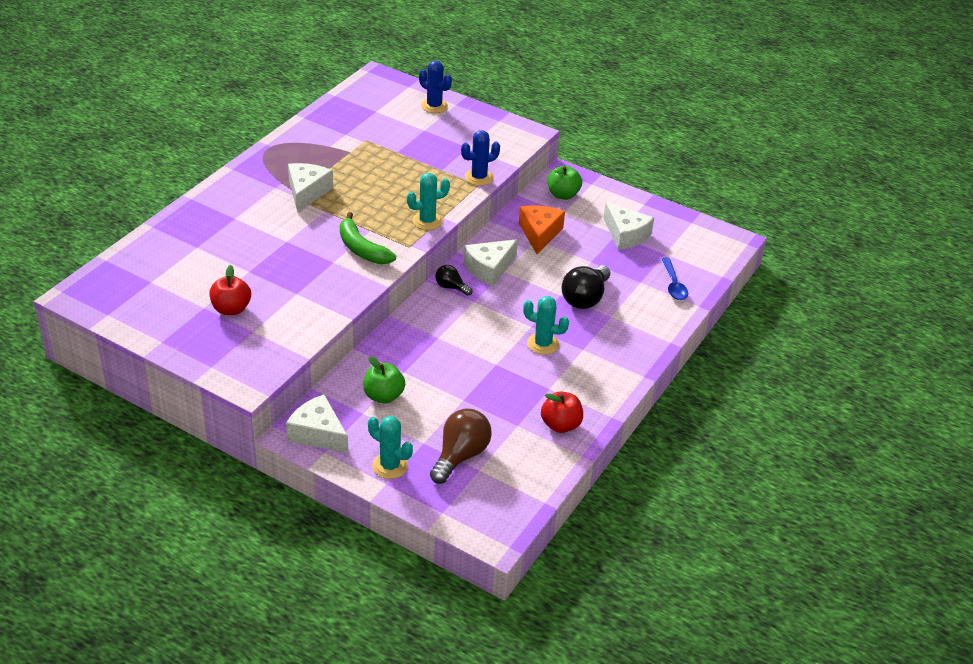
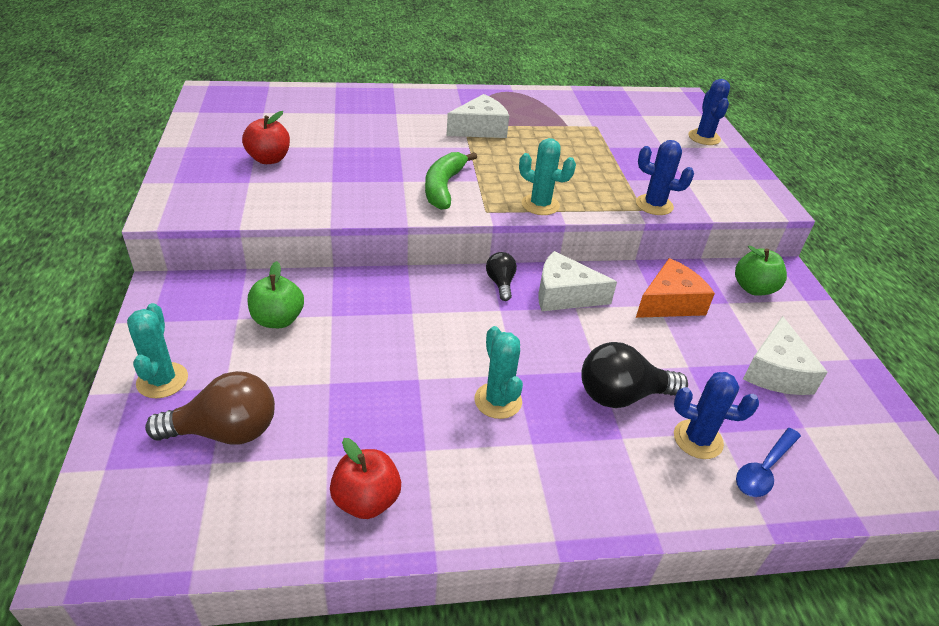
camera: 50 degrees right, 0 degrees up
(318, 434) = (177, 304): white cheese -> none
(637, 293) = (698, 439): none -> blue cactus

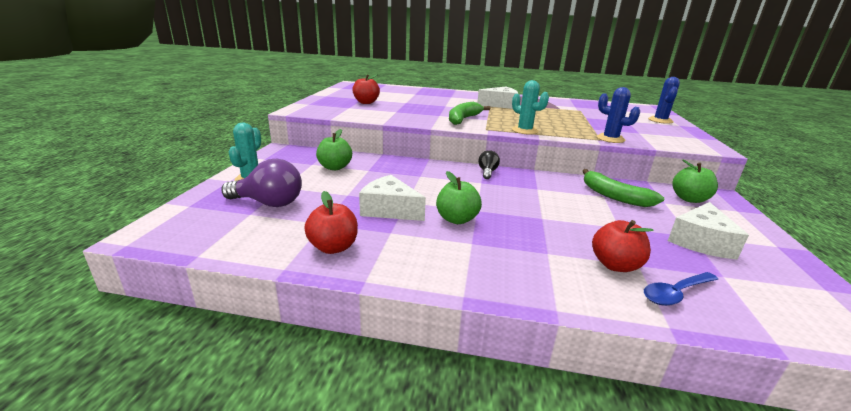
camera: 20 degrees right, 15 degrees down
(225, 431) = (269, 203): brown light bulb -> purple light bulb
(498, 400) = (457, 219): turquoise cactus -> green apple
(564, 295) = (531, 182): white cheese -> white cheese (389, 210)
(622, 395) = (556, 232): black light bulb -> none
(669, 302) = (614, 196): orange cheese -> green banana
(698, 439) = (615, 265): blue cactus -> red apple

